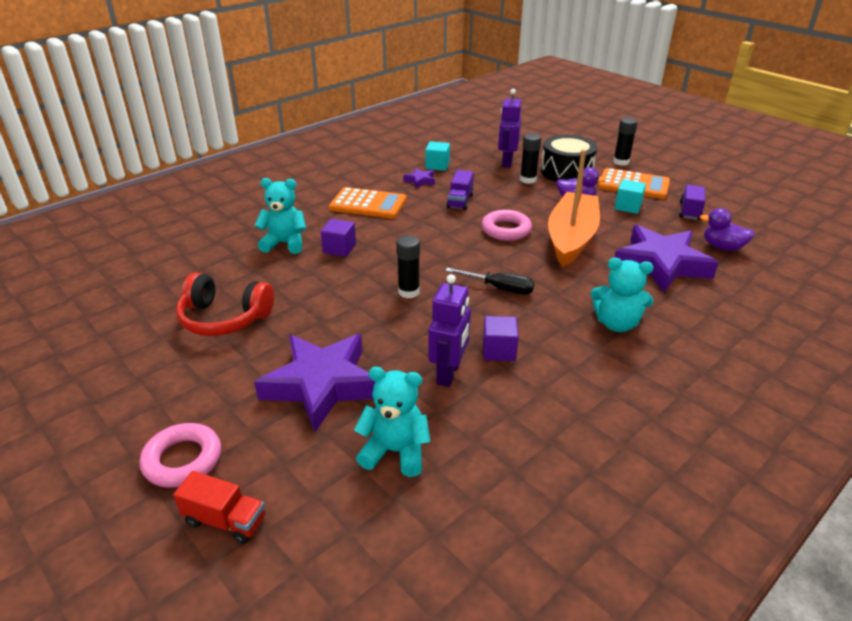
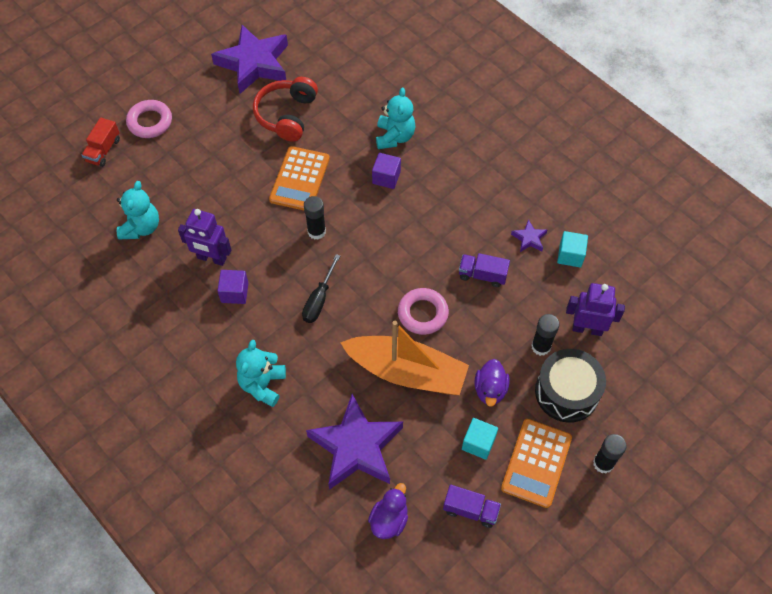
camera: 90 degrees right, 25 degrees up
(322, 385) = (207, 183): purple star -> purple star (254, 63)
(368, 204) = (472, 194): orange calculator -> orange calculator (300, 179)

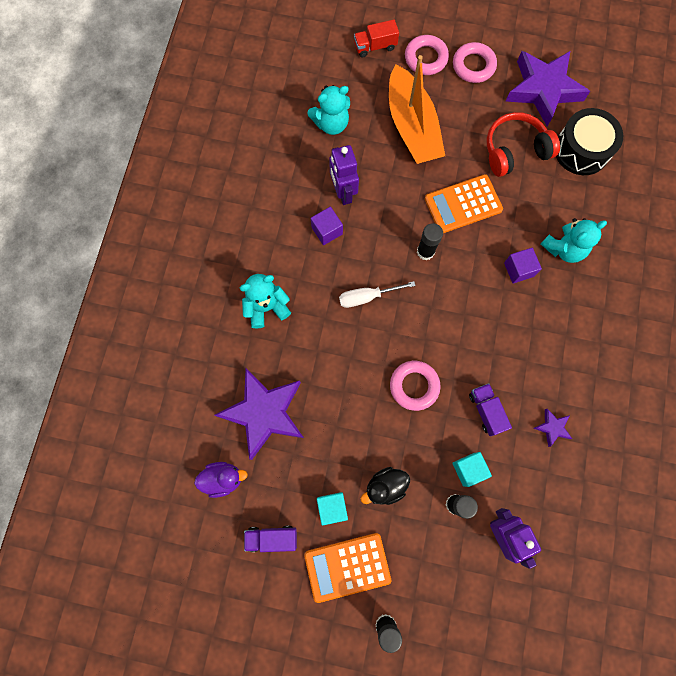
camera: 55 degrees right, 15 degrees up
(189, 94) = (473, 66): none -> pink ring
(319, 300) = (367, 297): black screwdriver -> white screwdriver
(407, 372) = (353, 408): orange boat -> orange boat (412, 127)
(470, 510) = (272, 538): purple truck -> purple truck turned 105 degrees clockwise
(490, 390) = (385, 486): purple duck -> black duck
(567, 392) = (428, 553): black drum -> black drum (581, 150)
(570, 255) = (563, 474): turquoise cube -> turquoise cube (468, 469)

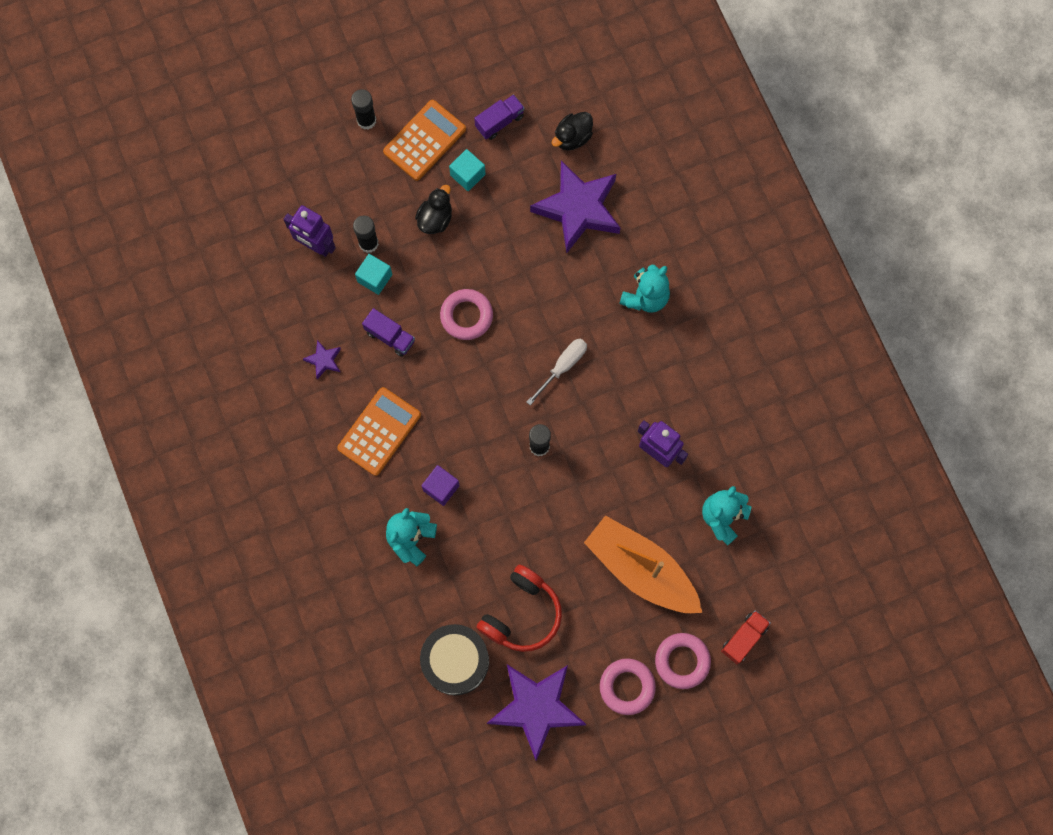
camera: 145 degrees right, 0 degrees up
(223, 479) = (572, 137): purple duck -> black duck
(327, 231) = (645, 404): purple cube -> none
(463, 204) = (535, 519): orange calculator -> orange calculator (379, 431)

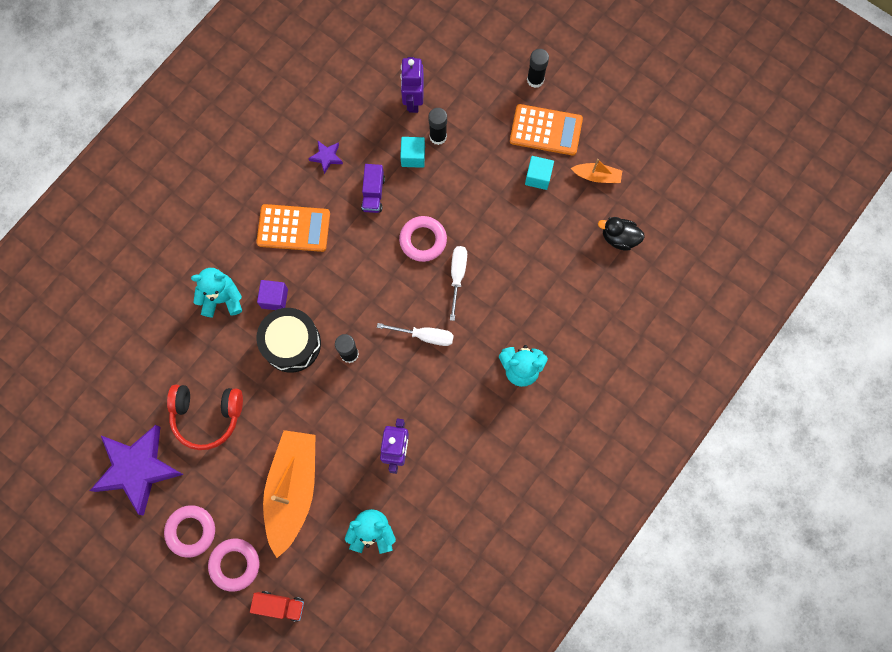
camera: 60 degrees right, 0 degrees up
(435, 219) = (487, 173): black duck -> none
(455, 661) = (143, 386): black drum -> black drum (291, 343)
(499, 122) = (597, 176): purple truck -> orange boat
(521, 304) = (457, 276): none -> white screwdriver
(578, 209) = (562, 275): purple star -> none

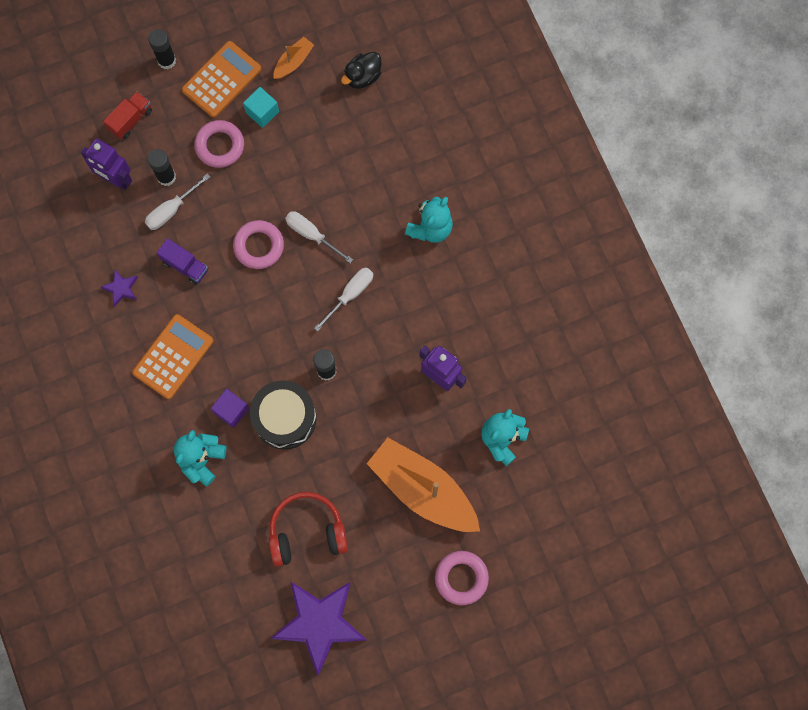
camera: 60 degrees left, 0 degrees up
(191, 531) = (407, 603): pink ring -> pink ring (220, 146)
(207, 415) = (307, 532): red headphones -> red headphones turned 135 degrees counterclockwise
(280, 605) = (521, 556): red truck -> red truck (130, 120)
(413, 156) = (171, 210): turquoise cube -> white screwdriver

